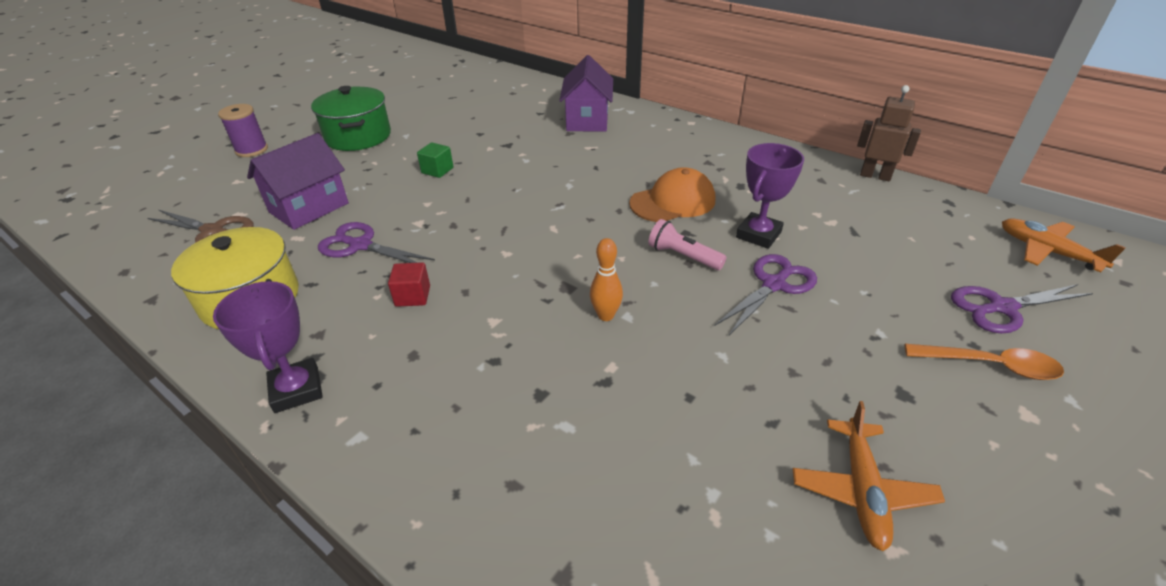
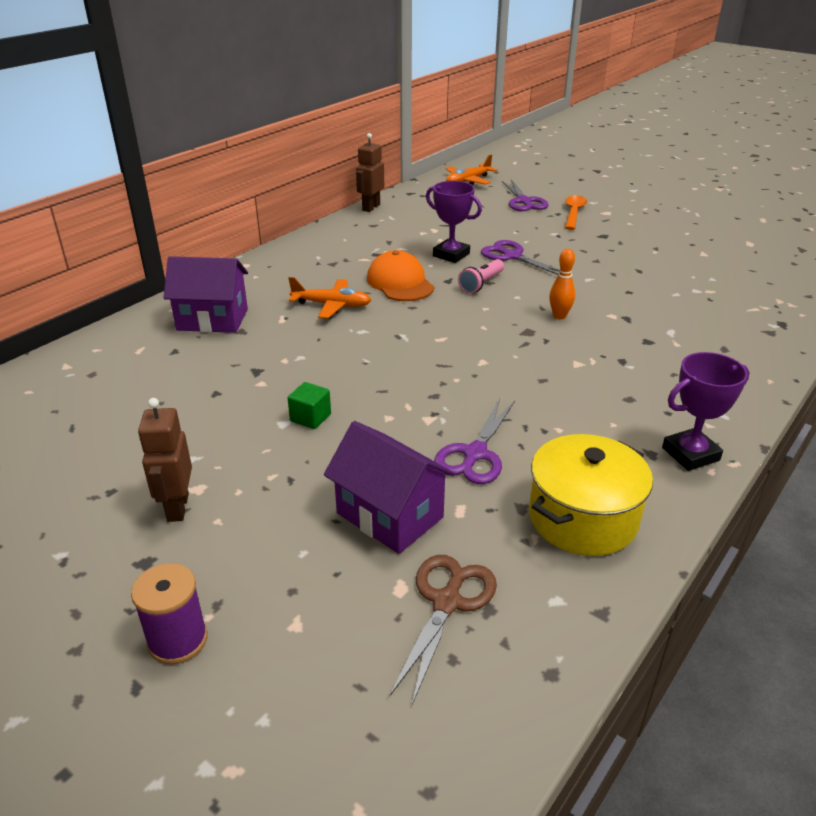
camera: 90 degrees left, 5 degrees down
(358, 136) = (177, 507): green pot -> brown robot
(413, 296) = (555, 407): red cube -> none
(862, 490) = (674, 255): orange plane -> orange plane (332, 305)

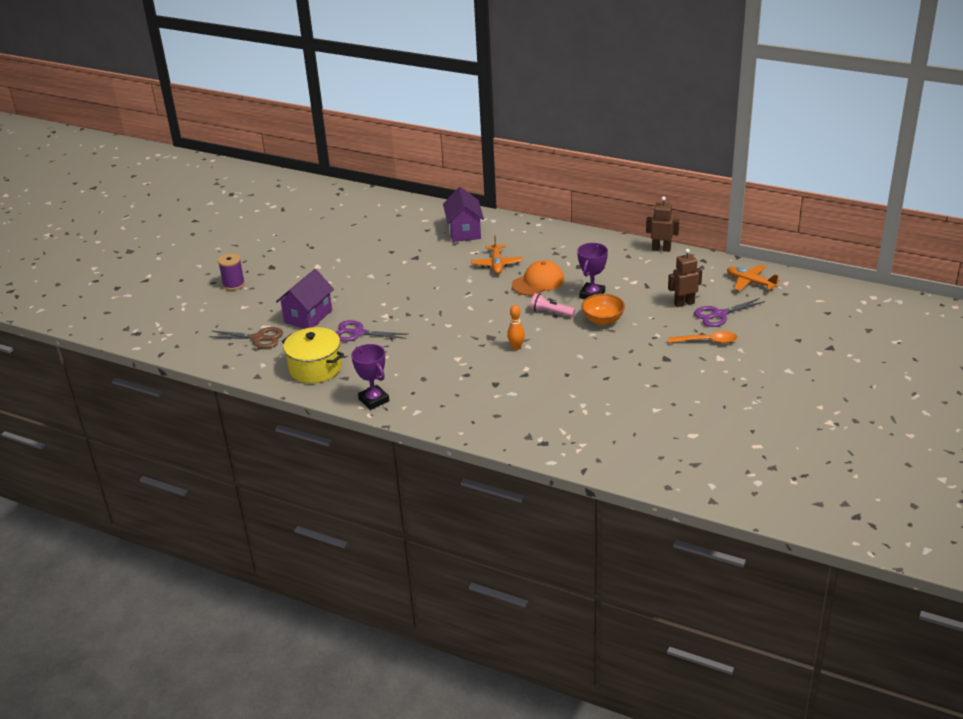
camera: 80 degrees right, 0 degrees up
(177, 507) = (304, 265): brown robot -> brown robot (684, 303)
(310, 417) = (377, 282): green cube -> none
(512, 256) = (603, 320): purple scissors -> orange bowl

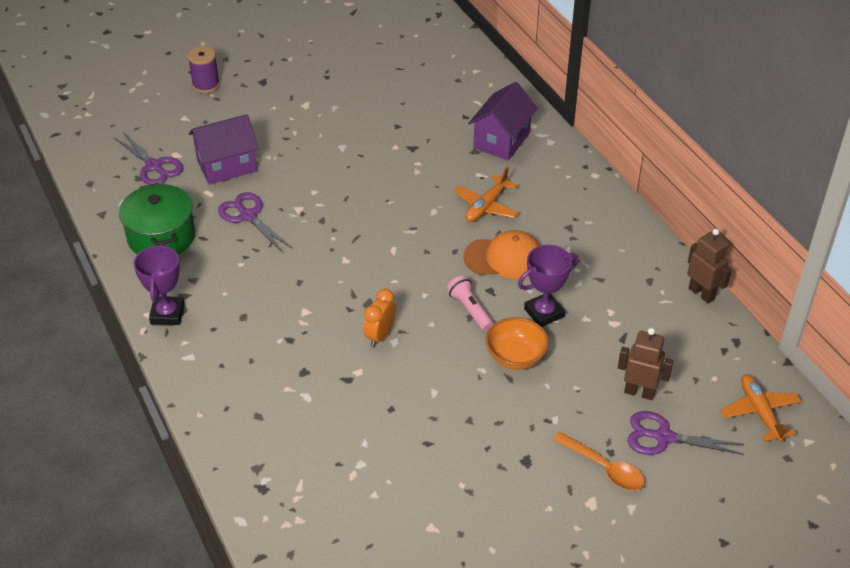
camera: 35 degrees right, 10 degrees up
(258, 338) = (154, 166): brown scissors -> purple scissors
(315, 368) = (161, 237): yellow pot -> green pot
(516, 347) = (380, 335): orange bowling pin -> orange clock

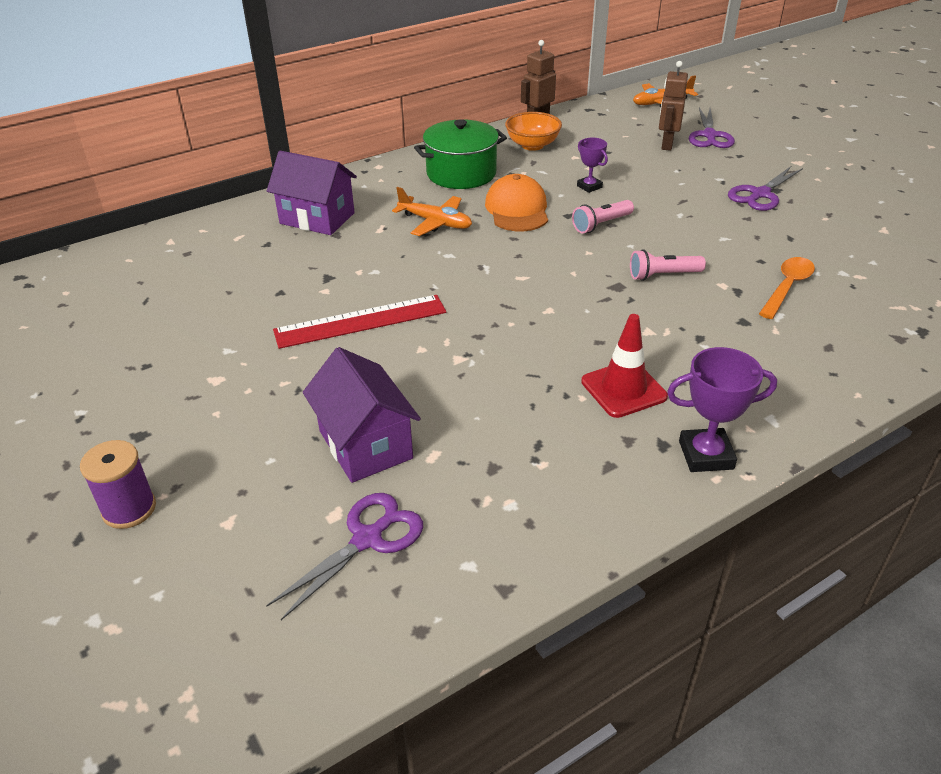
camera: 95 degrees left, 5 degrees down
(161, 237) = (547, 493): green pot -> green pot (461, 173)
(243, 286) = (623, 389): none -> red traffic cone
(248, 216) = (481, 404): purple scissors -> purple scissors (760, 194)
(352, 164) = (360, 321): none -> red ruler
(380, 335) = (663, 275): orange clock -> pink flashlight
(515, 357) = (655, 198): orange bowl -> orange bowl (532, 145)
(544, 313) = (589, 186): purple trophy -> purple trophy, size x0.62
(604, 468) = (758, 157): orange spoon -> orange spoon (787, 287)

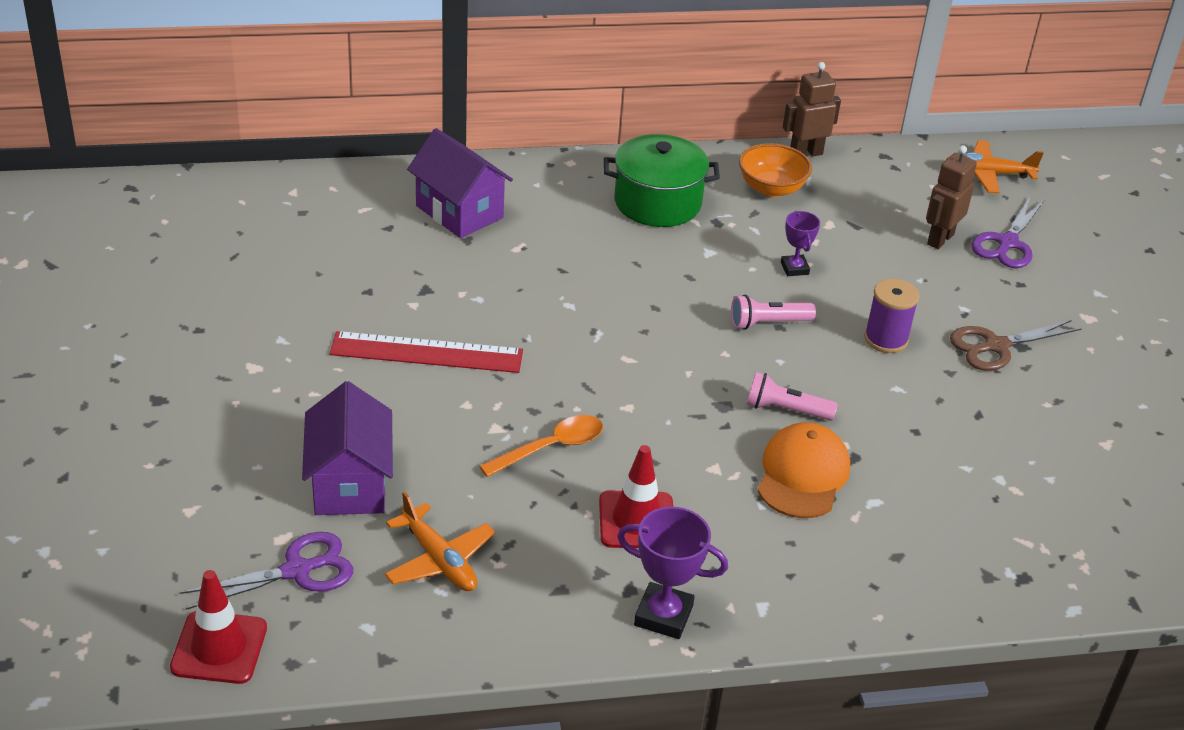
camera: 20 degrees right, 0 degrees up
(129, 509) = (116, 466): purple spool -> purple spool (886, 339)
(338, 645) = (219, 648): none -> red traffic cone
(436, 222) = (583, 259): orange plane -> orange plane (439, 560)
(517, 209) = (686, 272): orange cap -> orange cap (802, 475)
(760, 194) = (996, 346): purple scissors -> brown scissors
(787, 287) = (915, 473): orange spoon -> orange spoon (550, 448)

